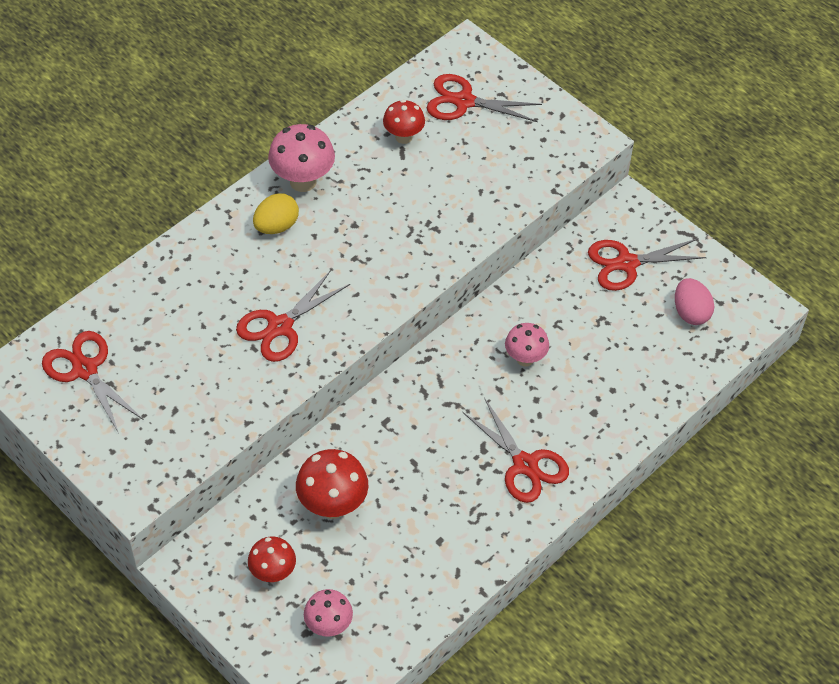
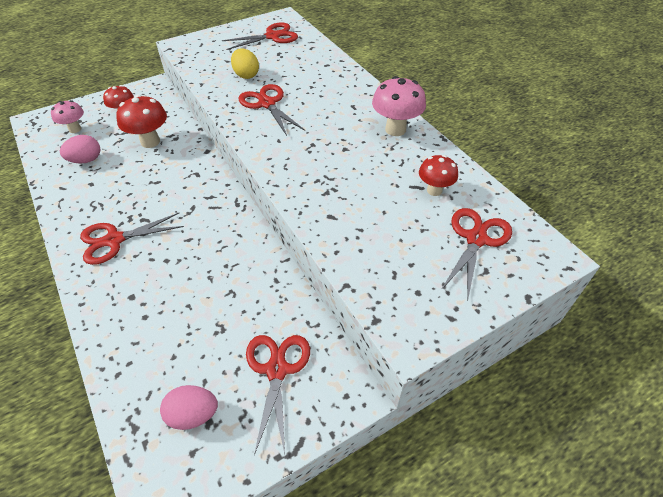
camera: 105 degrees right, 5 degrees down
(276, 226) = (355, 112): yellow egg -> yellow egg (246, 75)
(395, 571) = (86, 160): none -> pink egg
(525, 359) = (207, 262): pink mushroom -> none

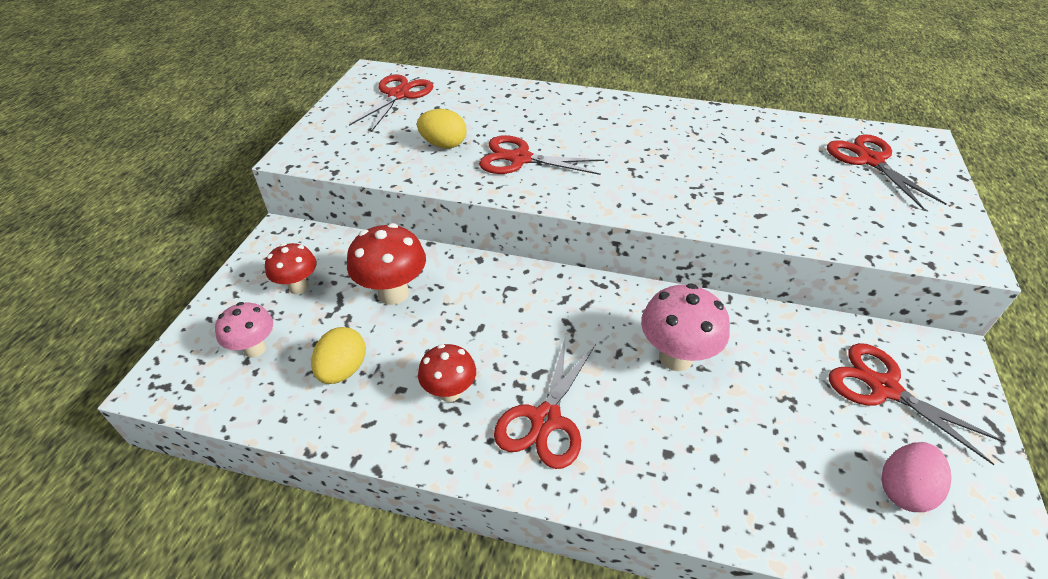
camera: 45 degrees left, 5 degrees down
(86, 160) = (343, 370): pink egg -> yellow egg
(395, 129) = (671, 116): pink mushroom -> pink mushroom (675, 357)
(434, 190) = (784, 145): red mushroom -> red mushroom (450, 392)

